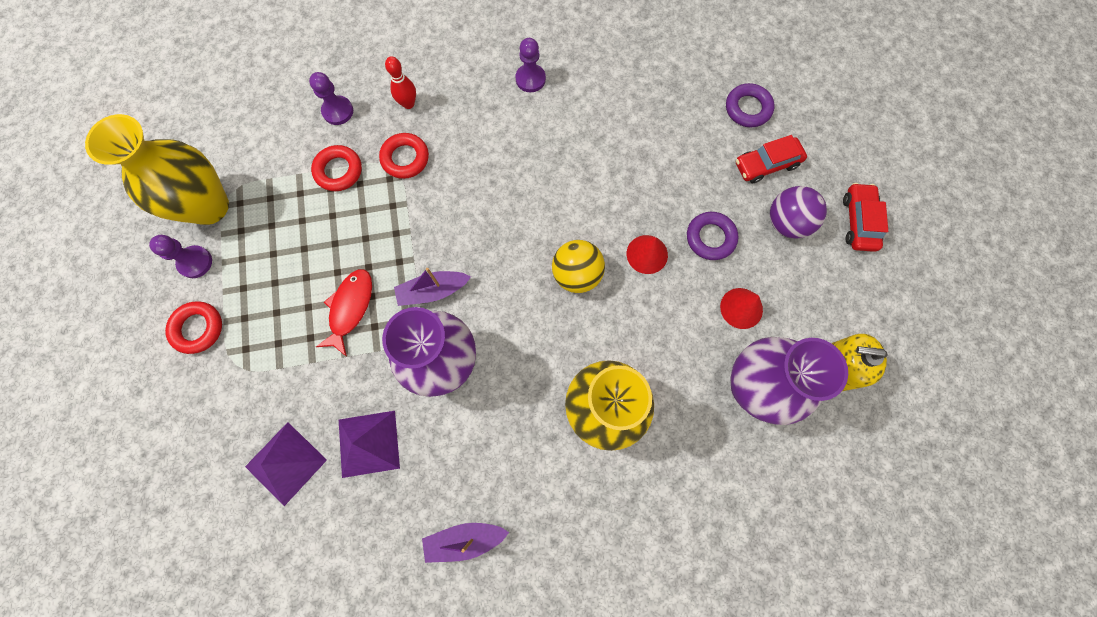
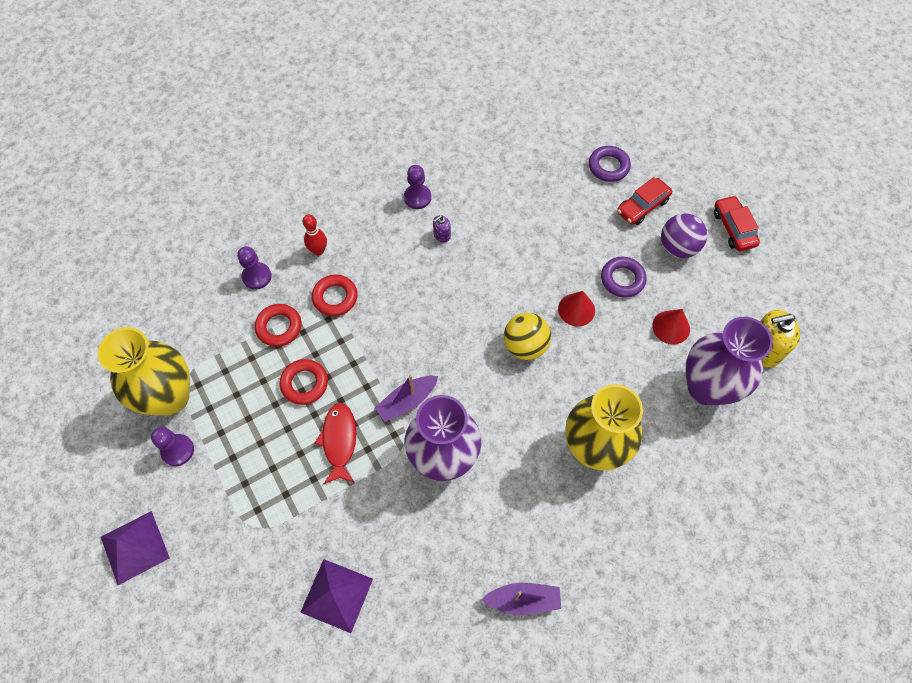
camera: 20 degrees left, 10 degrees down
(198, 328) = (205, 507): red ring -> red ring (304, 383)
(368, 443) = (404, 551): purple pyramid -> purple pyramid (134, 547)
(464, 539) = (523, 600): purple boat -> purple boat turned 150 degrees counterclockwise
(539, 127) = (442, 235): none -> purple soap dispenser

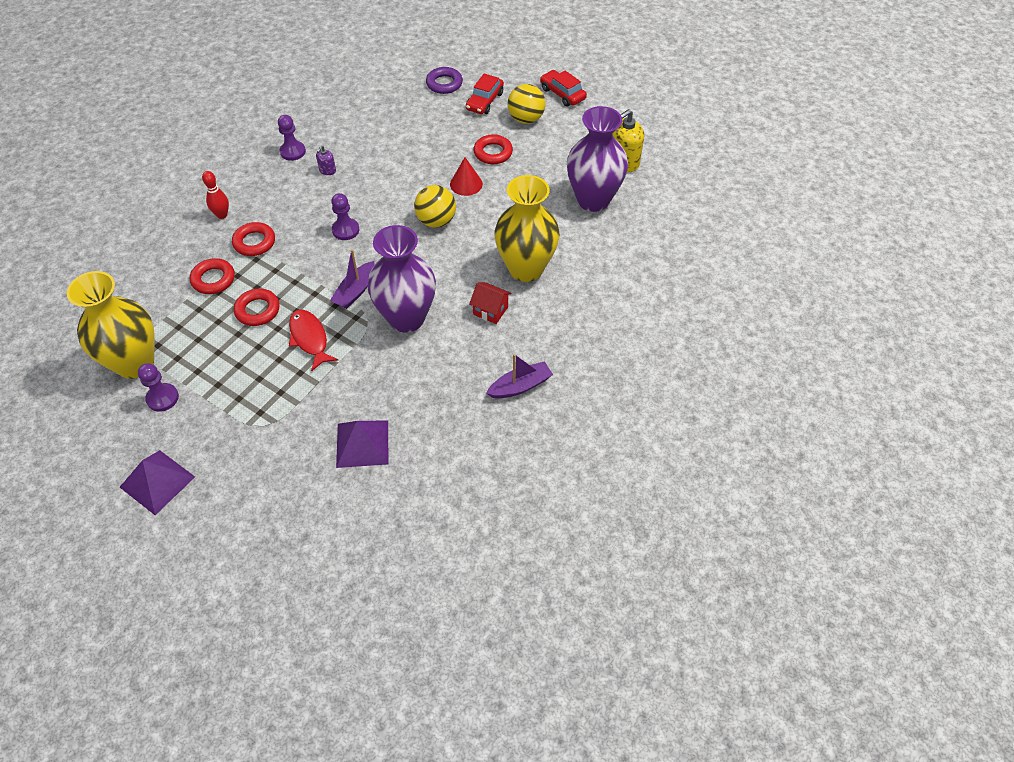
camera: 25 degrees left, 10 degrees down
(257, 276) = (173, 251): purple pawn -> purple pawn (345, 230)
(533, 487) = (490, 310): none -> red house
(622, 279) = (493, 153): purple ring -> red ring
(671, 327) = (546, 171): red cone -> none
(677, 247) = (526, 119): purple ball -> yellow ball

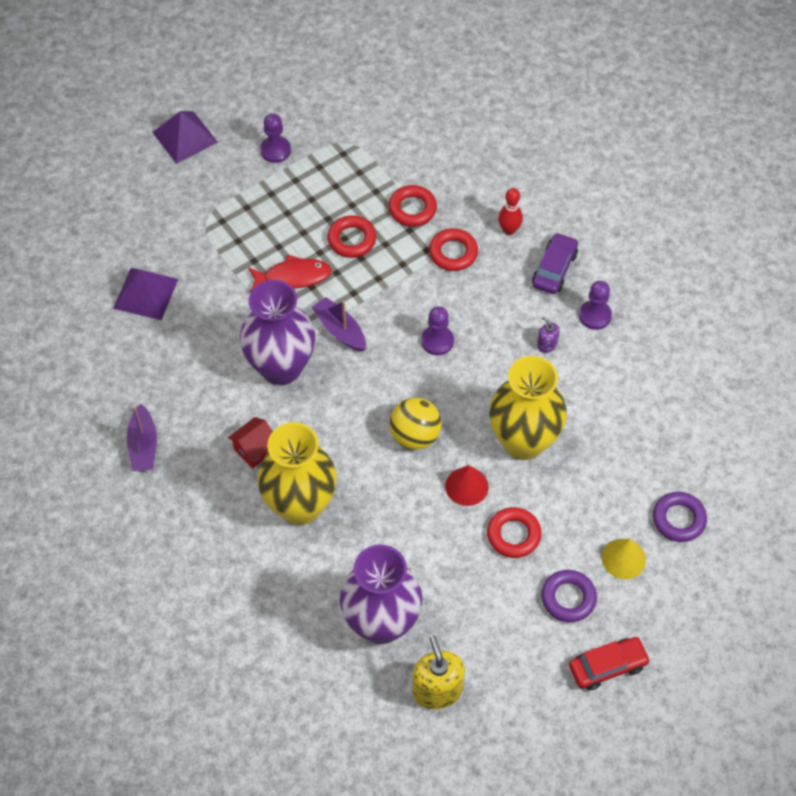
camera: 110 degrees right, 5 degrees up
(135, 363) = (328, 134): yellow vase -> yellow vase (523, 441)
(255, 181) = (554, 269): none -> purple car
(484, 101) = (623, 558): red car -> yellow cone
(526, 119) = (568, 598): yellow ball -> purple ring

